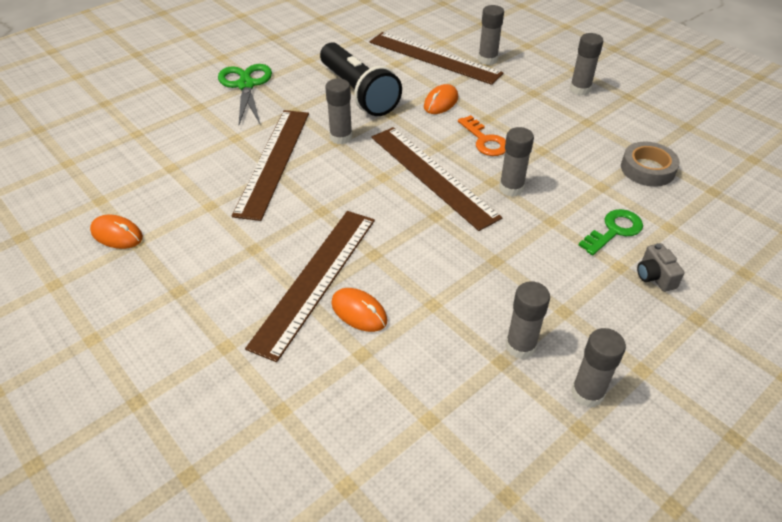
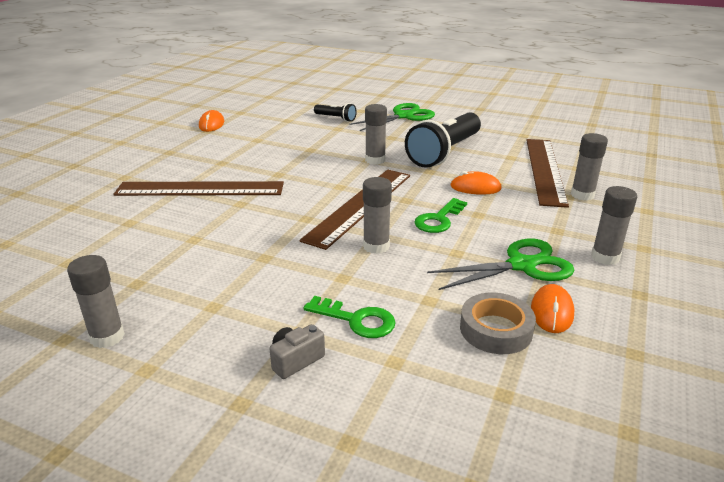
camera: 65 degrees right, 15 degrees down
(204, 130) = (336, 118): none -> black flashlight
(273, 161) = (321, 145): brown ruler -> none
(359, 312) = (173, 212): orange mouse -> orange mouse (552, 311)
(485, 140) = (439, 219): orange key -> green key
(520, 346) = (157, 290): grey glue stick -> none
(574, 127) = (521, 265): none -> green scissors

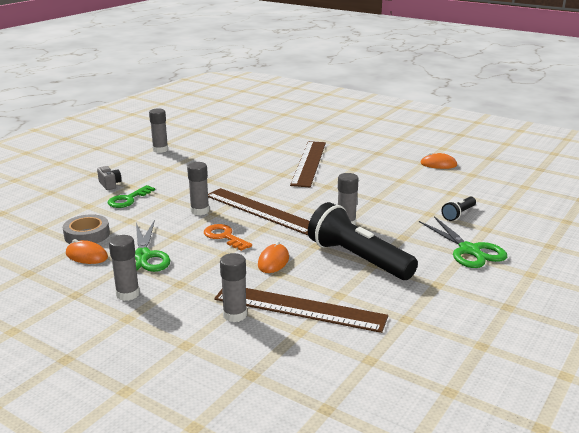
camera: 100 degrees right, 5 degrees down
(439, 219) = (224, 237): green key -> orange key

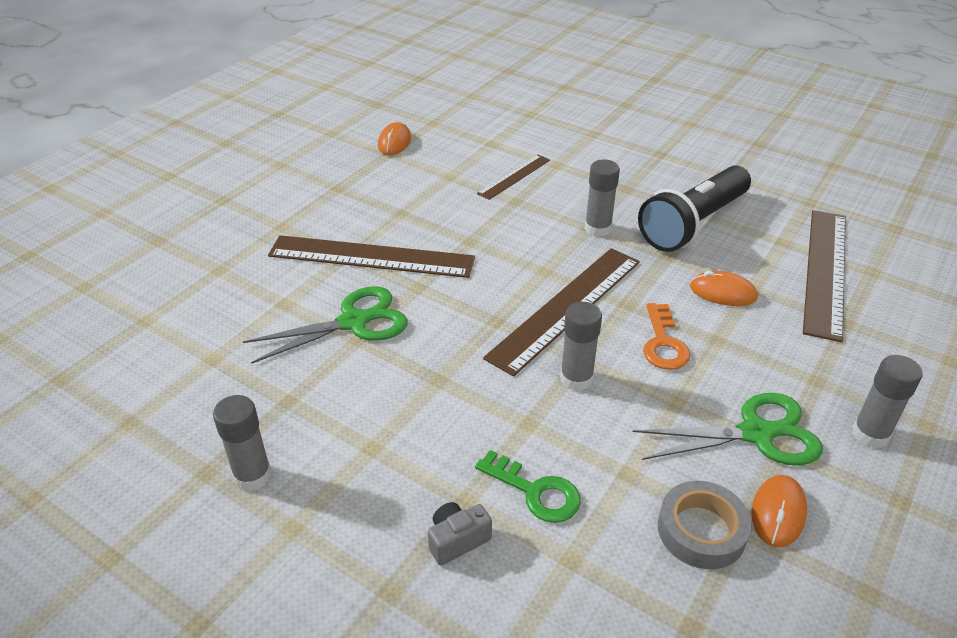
camera: 90 degrees left, 15 degrees up
(224, 237) = (663, 343): orange key -> orange key turned 45 degrees counterclockwise
(235, 315) = (867, 322): grey glue stick -> none
(407, 199) = (514, 176): none -> brown ruler
(458, 214) = (557, 145): black flashlight -> none
(469, 250) = (649, 149): green scissors -> green scissors (353, 322)

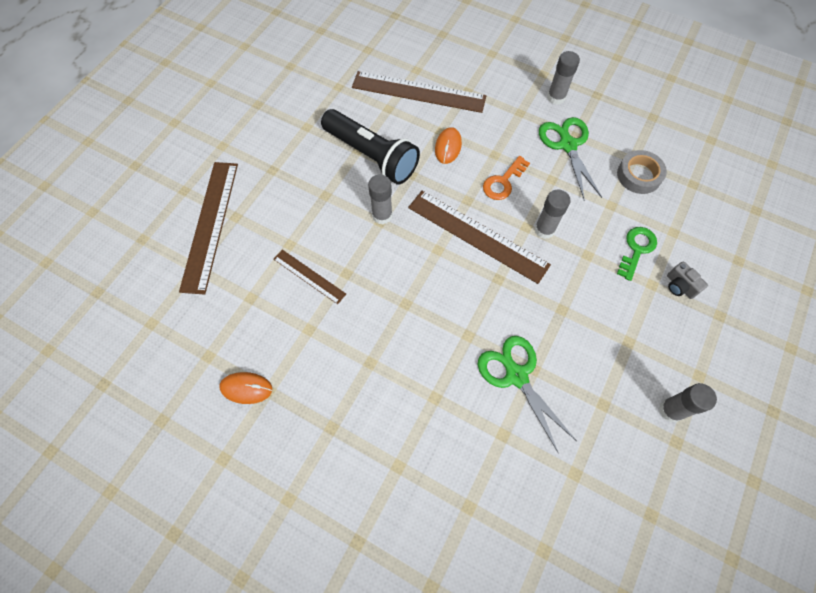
camera: 95 degrees left, 25 degrees up
(371, 257) = (435, 377): brown ruler -> brown ruler (210, 225)
(663, 343) = (503, 182): orange key -> orange key turned 135 degrees clockwise
(778, 513) = (618, 143): orange mouse -> none

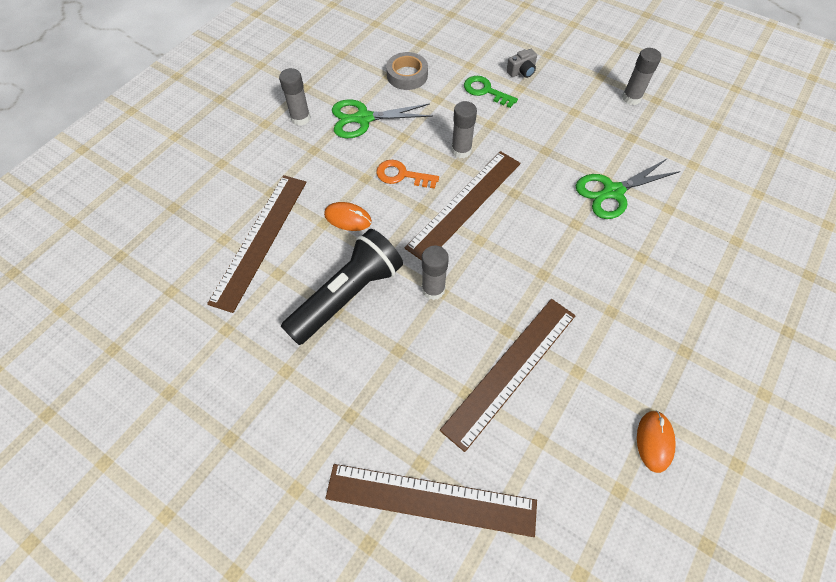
camera: 85 degrees left, 5 degrees down
(309, 276) = (511, 370): brown ruler -> brown ruler, size x1.87
(503, 182) = (402, 175): orange key -> orange key turned 150 degrees clockwise

